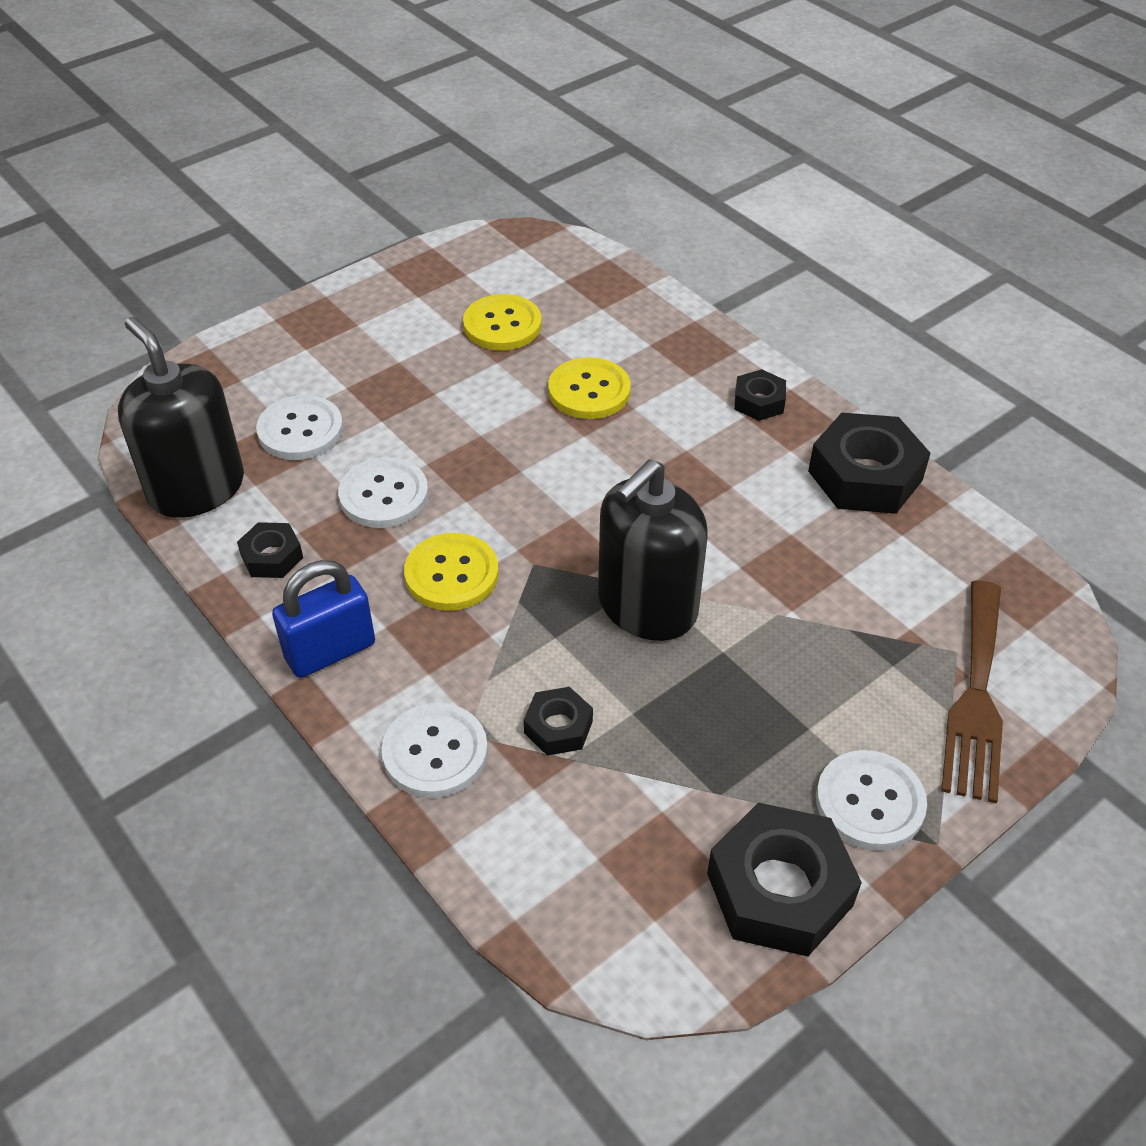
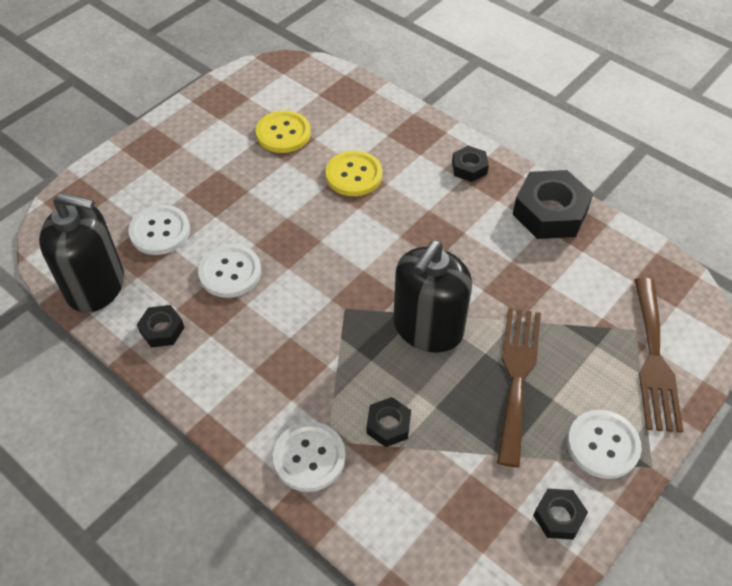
camera: 10 degrees left, 5 degrees up
(196, 488) = (96, 286): black soap dispenser -> black soap dispenser turned 150 degrees clockwise
(330, 651) = (220, 394): blue padlock -> none
(451, 574) = (290, 324): yellow button -> none
(763, 689) = (517, 376): none -> brown fork
(779, 889) = (558, 517): black nut -> black nut, size x0.52

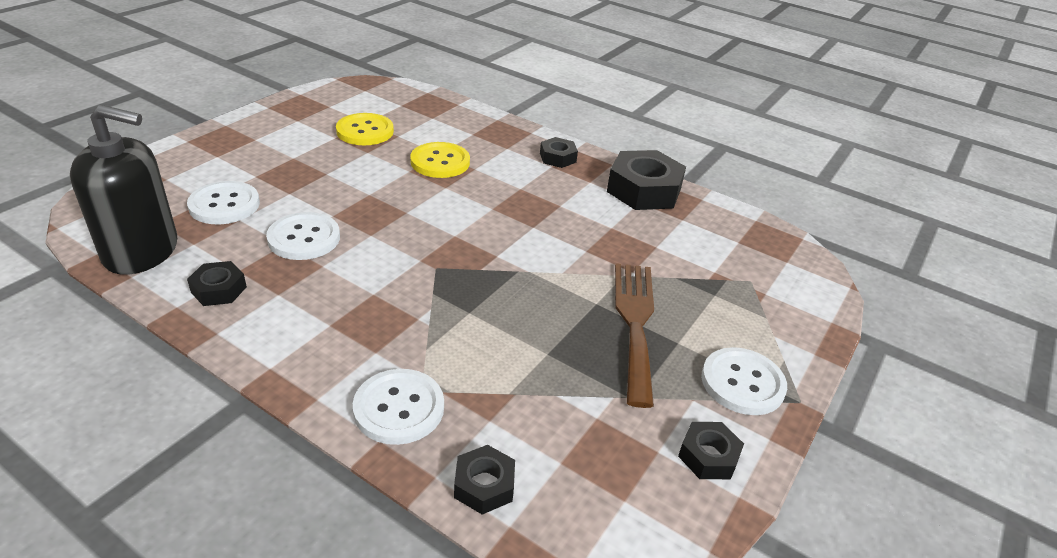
camera: 10 degrees left, 15 degrees down
(388, 425) = (494, 372): black nut -> black nut (484, 485)
(428, 328) = (530, 283): black soap dispenser -> none
(654, 360) = (777, 305): brown fork -> none

